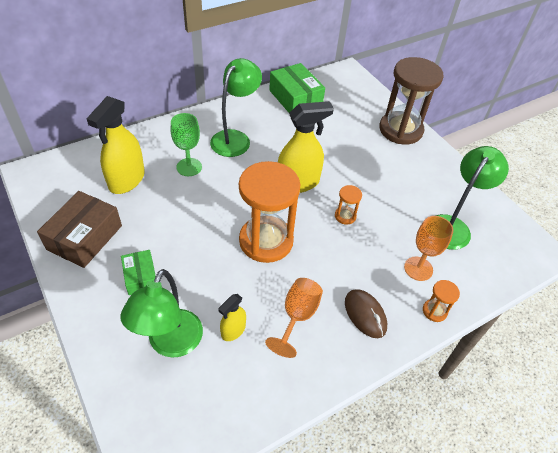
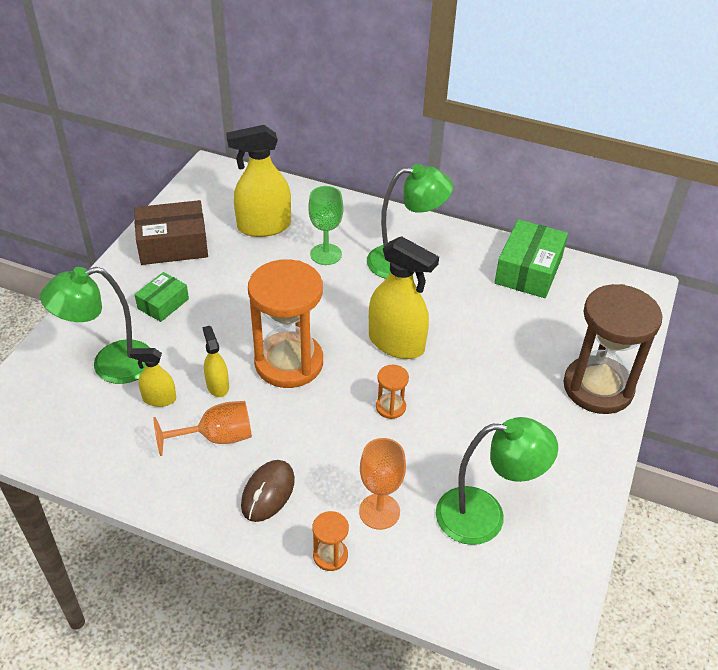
camera: 55 degrees right, 5 degrees down
(251, 290) = (217, 386): none -> yellow spray bottle

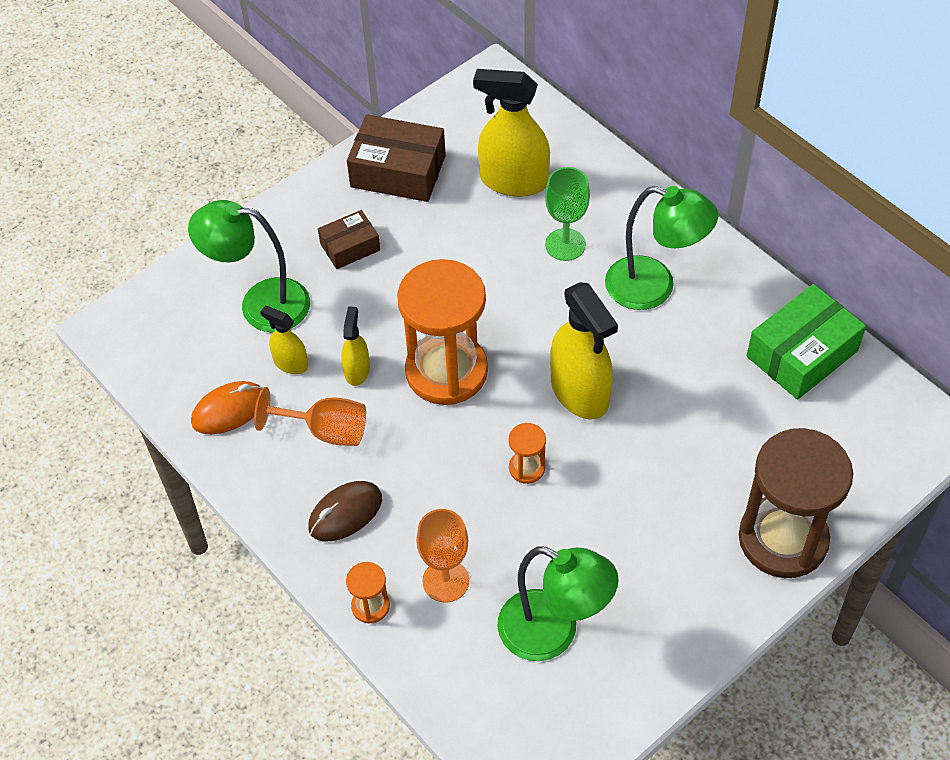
camera: 30 degrees right, 10 degrees up
(124, 451) = (229, 410): none -> orange mouse
(163, 304) = (350, 247): green box -> brown box

